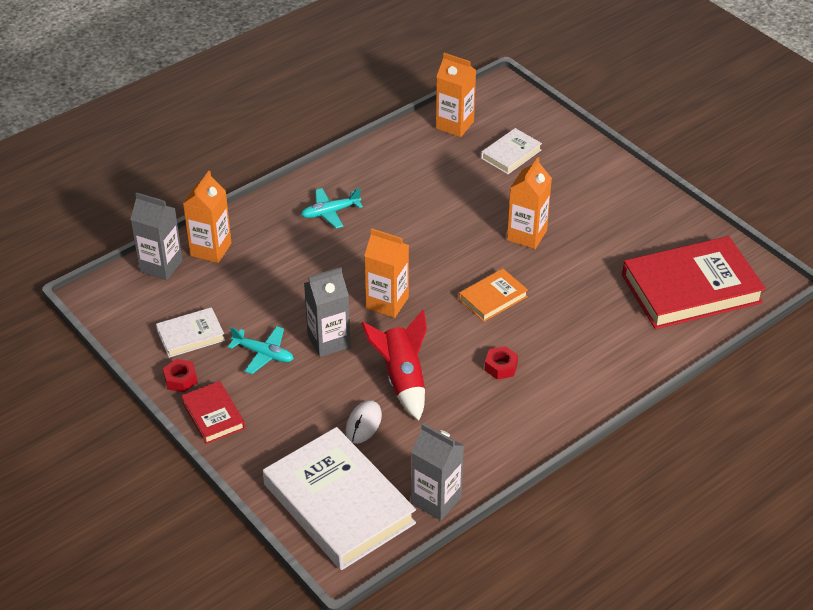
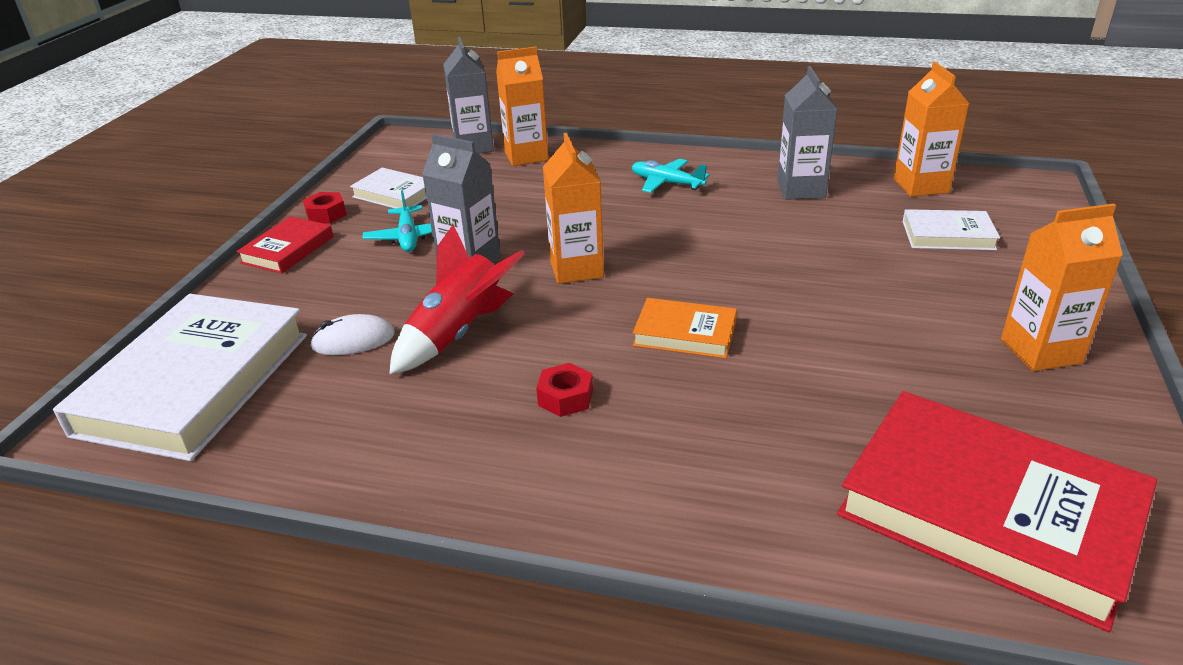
camera: 55 degrees right, 10 degrees down
(436, 500) = (249, 459): grey carton -> grey carton (801, 189)
(527, 235) = (835, 307): orange carton -> orange carton (1040, 351)

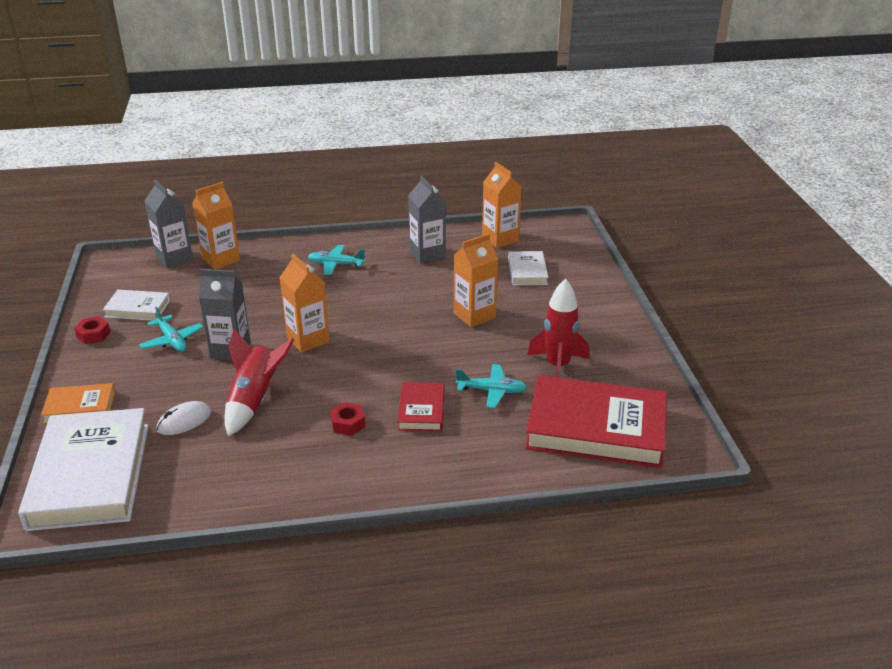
camera: 25 degrees left, 0 degrees up
(288, 250) = (84, 368): red book -> red book (421, 410)
(685, 333) = (399, 368): orange book -> orange book (80, 407)
(817, 400) = (492, 391): none -> turquoise plane
(948, 235) = (527, 271): white book -> white book turned 75 degrees counterclockwise
(949, 387) = (557, 366): none -> red rocket
(1040, 351) = (597, 335): orange carton -> orange carton (474, 315)

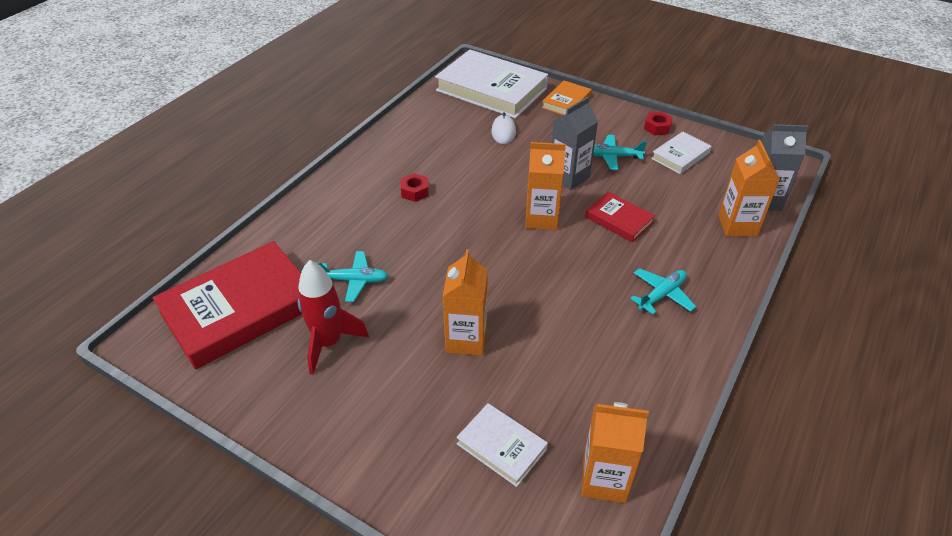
camera: 130 degrees right, 10 degrees up
(255, 400) = (492, 165): red rocket -> none
(421, 410) = (383, 231): red book -> red book (619, 220)
(427, 254) = (623, 379): grey carton -> none
(492, 391) = (354, 280): turquoise plane -> turquoise plane turned 135 degrees counterclockwise

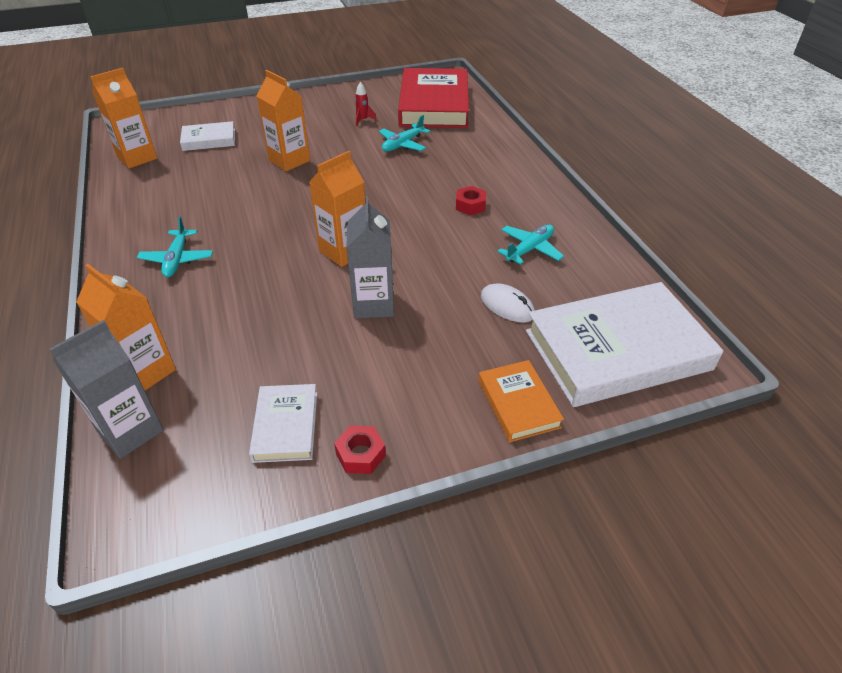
camera: 130 degrees right, 0 degrees up
(329, 343) = (363, 120): red rocket -> red rocket, size x0.46
(612, 157) = (361, 361): turquoise plane -> turquoise plane (529, 249)
(619, 220) = (275, 295): red book -> none

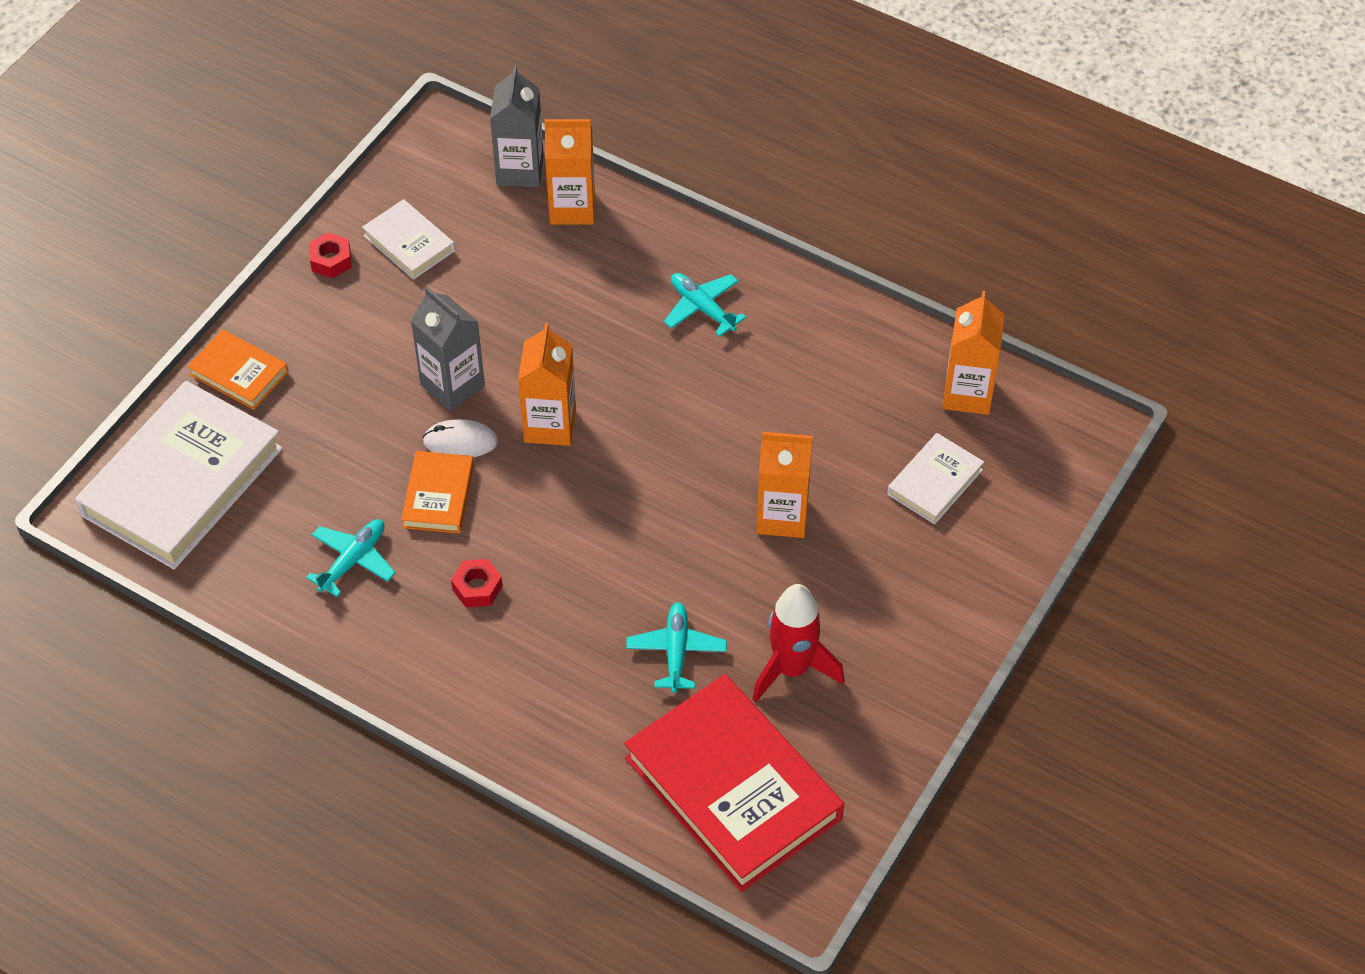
camera: 140 degrees right, 10 degrees up
(363, 120) = (792, 669): red rocket -> red rocket, size x2.18
(448, 253) = (438, 496): none -> orange book
(507, 306) = (321, 466): white mouse -> white mouse (460, 442)
(529, 249) = (353, 560): turquoise plane -> turquoise plane turned 150 degrees counterclockwise

